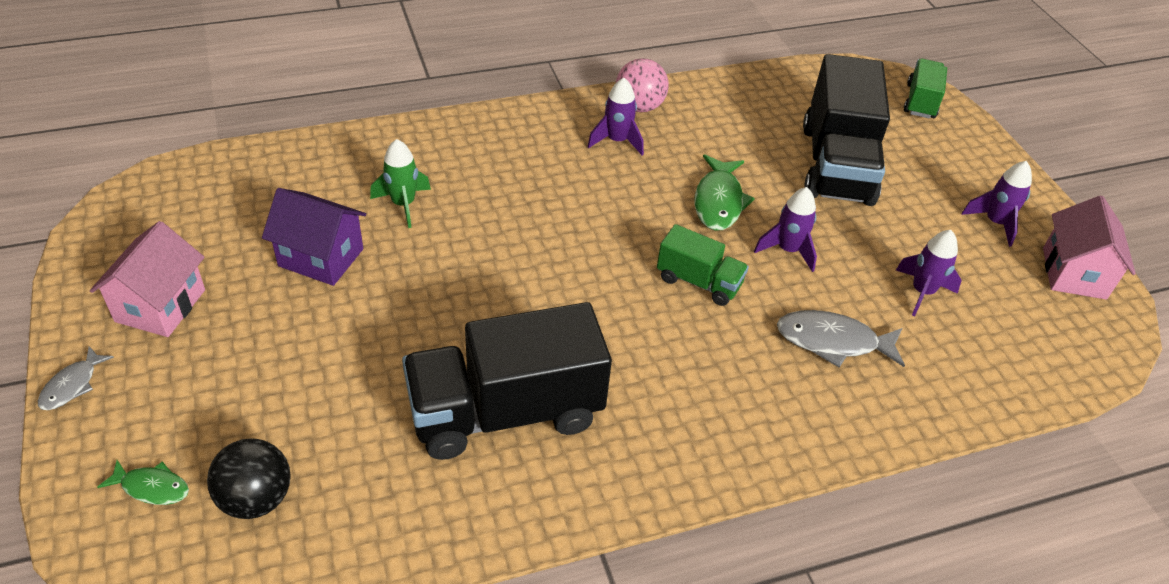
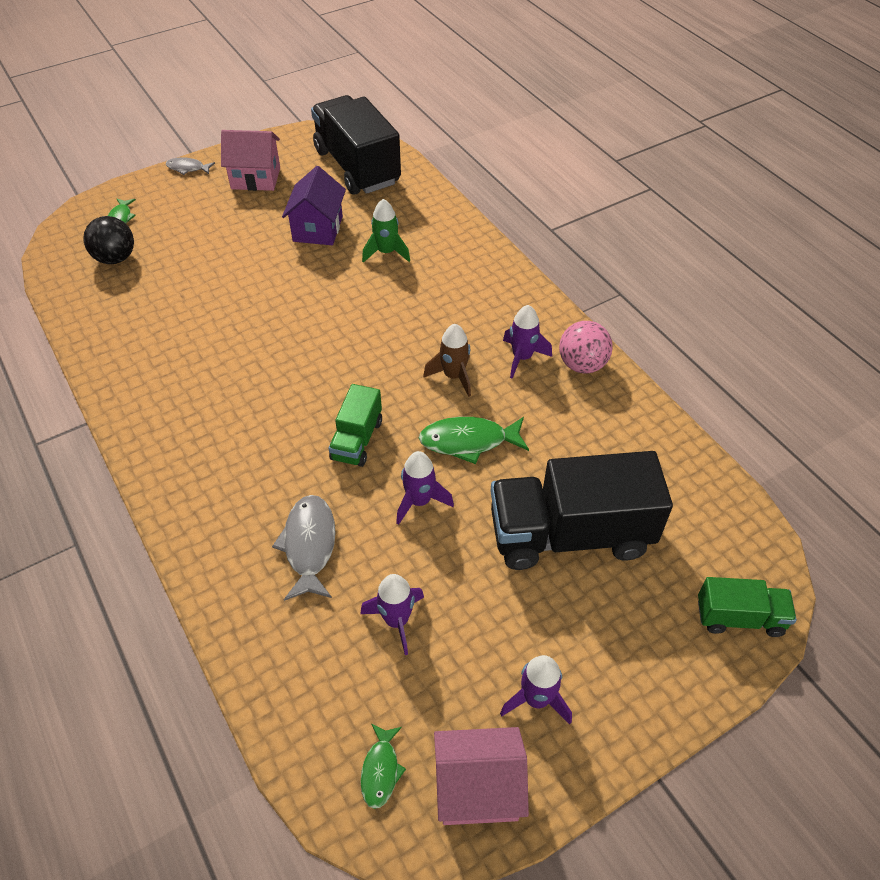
camera: 80 degrees right, 5 degrees up
(506, 412) = (196, 349): black truck -> black truck (357, 167)
(628, 193) = (453, 376): none -> brown rocket
(1066, 329) = (381, 770): none -> green fish

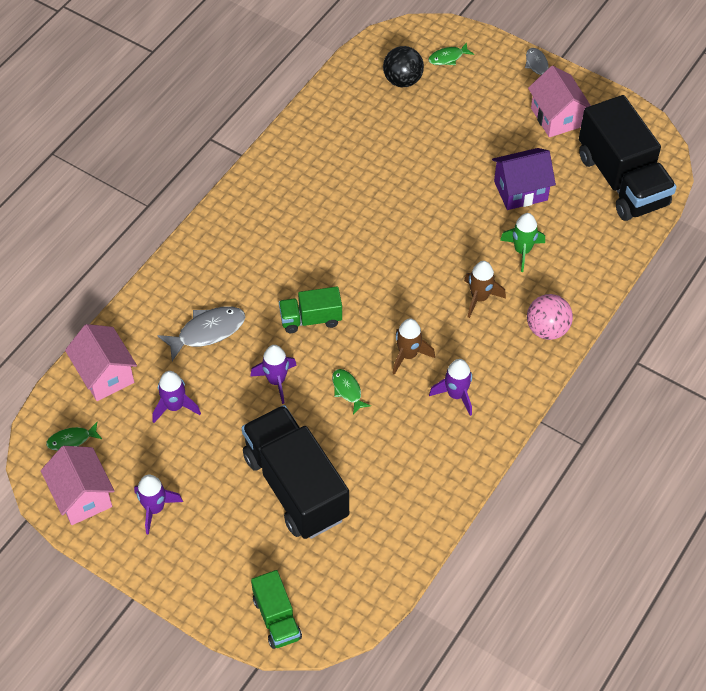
camera: 65 degrees right, 5 degrees up
(301, 687) = (105, 375): none -> pink house
(357, 167) = (622, 180): black truck -> black truck turned 120 degrees clockwise
(420, 300) = (479, 298): none -> brown rocket
(468, 441) = (347, 390): green fish -> green fish, size x0.59
(582, 365) = (473, 440): pink ball -> pink ball (547, 329)

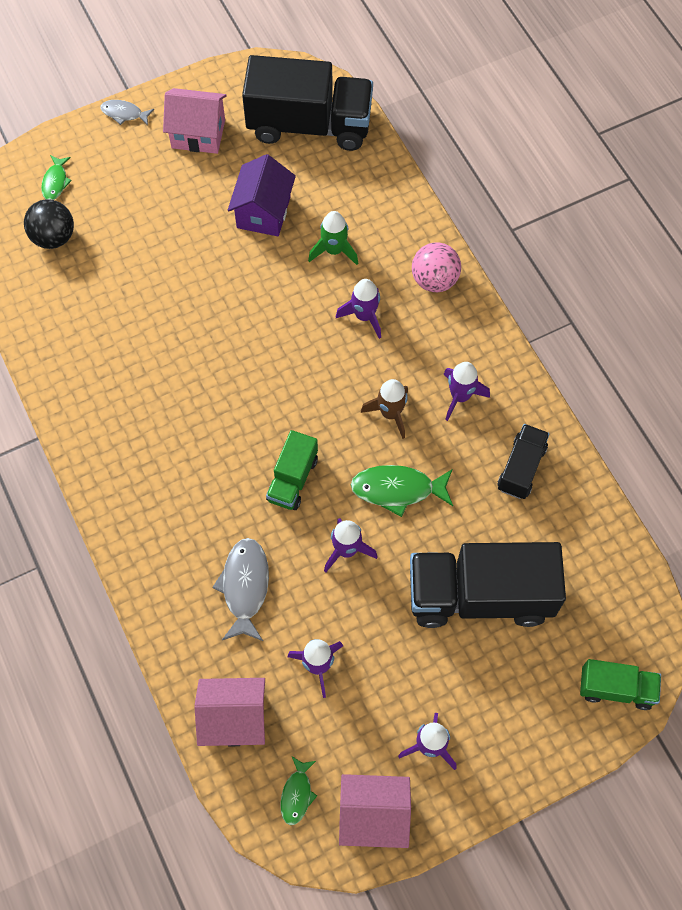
camera: 60 degrees left, 10 degrees up
(347, 390) = (397, 489): green fish -> green fish, size x1.69
(422, 466) = (521, 468): none -> black truck
(479, 298) = (364, 316): brown rocket -> purple rocket

